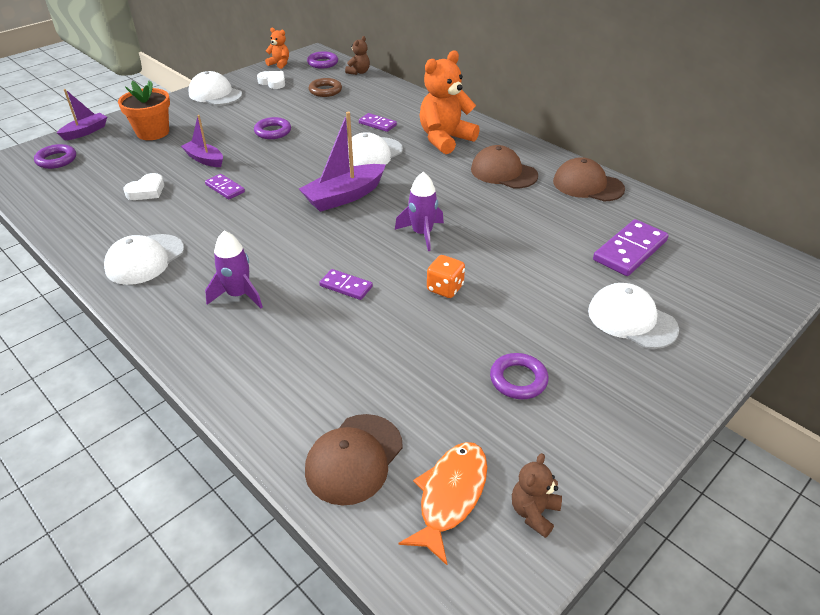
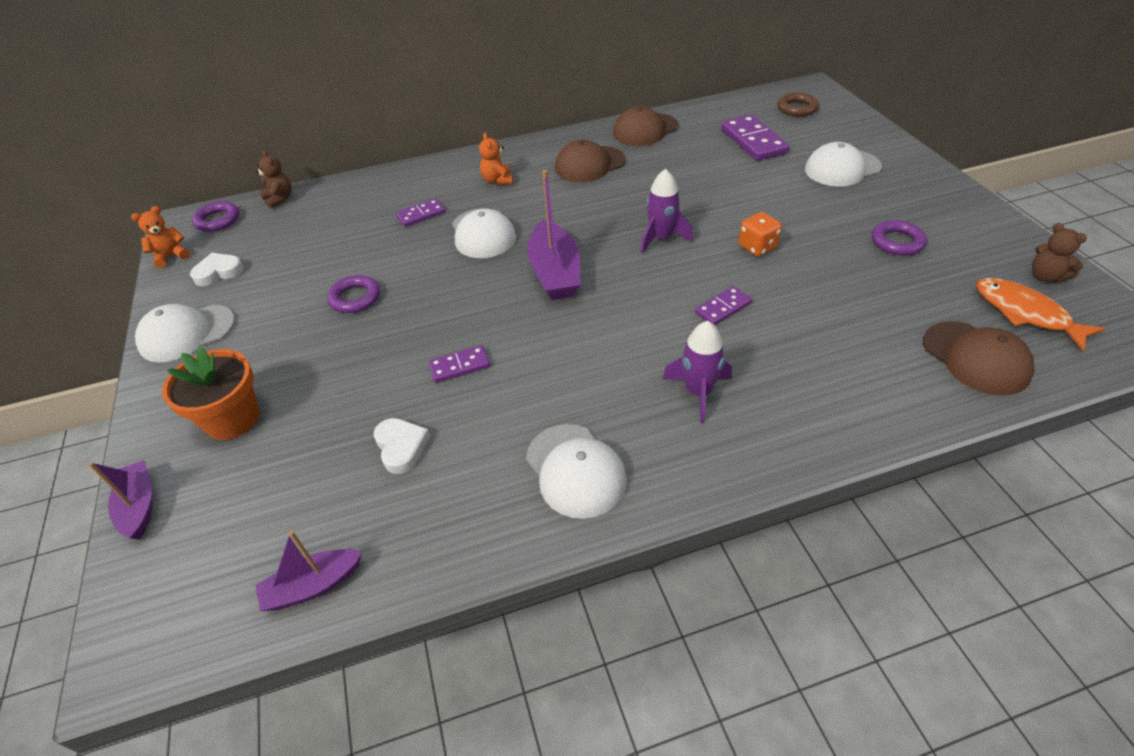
camera: 60 degrees left, 5 degrees up
(56, 160) = (200, 556): purple ring -> none
(204, 159) = (368, 374): purple boat -> purple boat (312, 586)
(325, 90) = (296, 234): brown ring -> brown ring (797, 108)
(445, 139) = (497, 180): orange teddy bear -> orange teddy bear, size x0.49

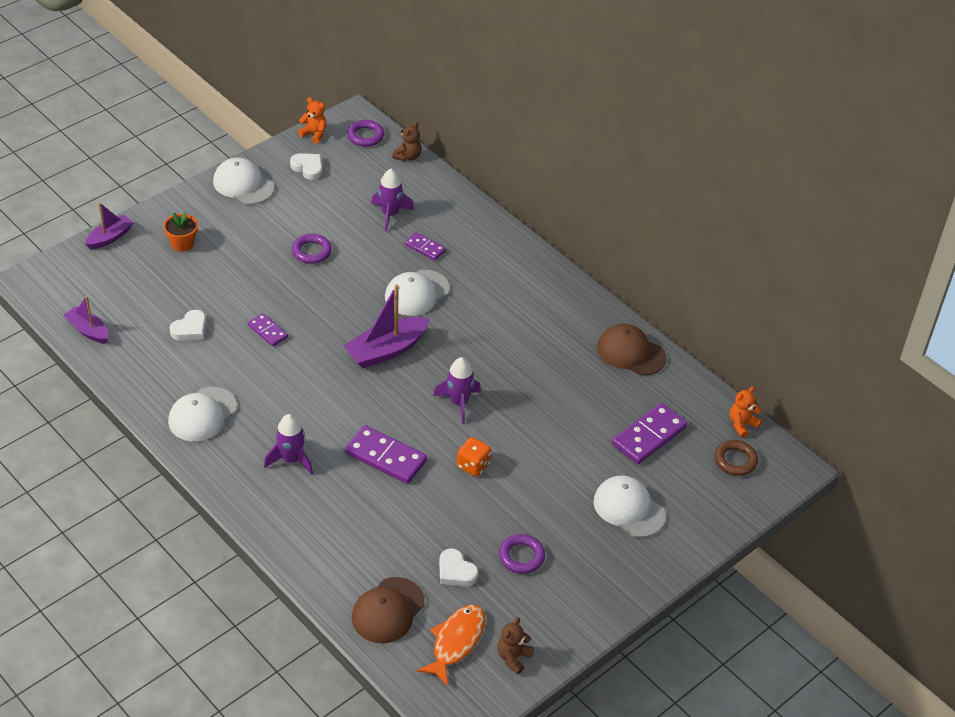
camera: 60 degrees right, 0 degrees up
(232, 419) = (182, 244): orange flower pot -> orange flower pot, size x0.66
(351, 228) = (390, 214): none -> purple rocket
(497, 180) = (495, 276): orange teddy bear -> orange teddy bear (742, 424)
(589, 164) = (549, 329): brown cap -> none
(723, 308) = (385, 457): purple domino -> purple domino, size x1.75
(915, 291) = (456, 571): none -> white heart

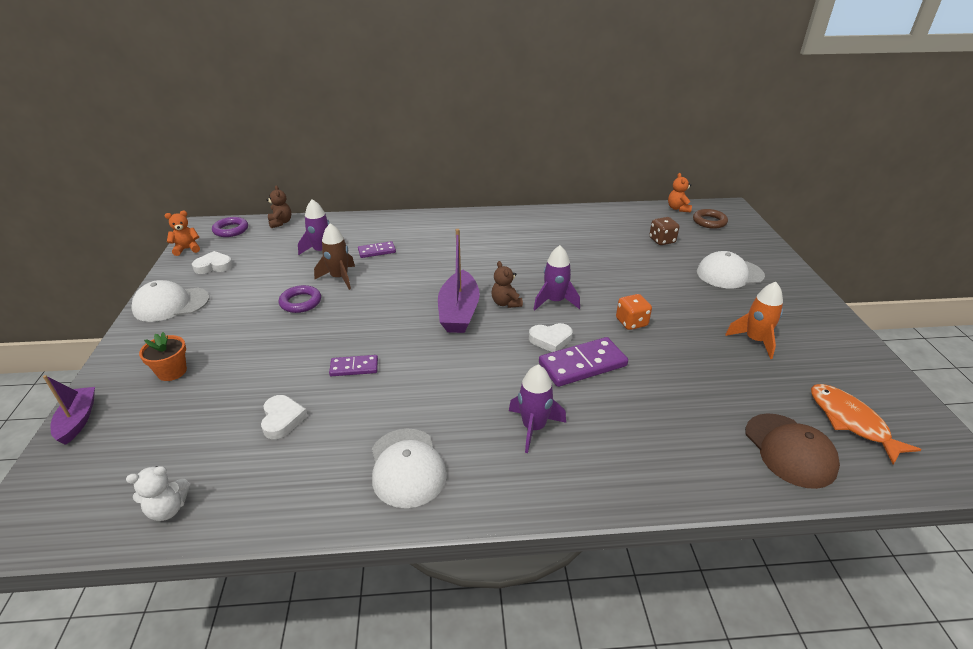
camera: 50 degrees left, 10 degrees down
(88, 330) = (168, 509): purple boat -> white teddy bear
(364, 251) = (339, 278): none -> brown rocket
(416, 293) = (416, 273): white cap -> none
(456, 571) = (755, 383): white heart -> white heart (550, 340)
(513, 657) = (882, 394): brown teddy bear -> brown teddy bear (506, 303)
(521, 556) = (755, 340): purple ring -> orange rocket
(631, 352) = (577, 218): brown cap -> none
(649, 436) = (662, 240): purple domino -> brown dice

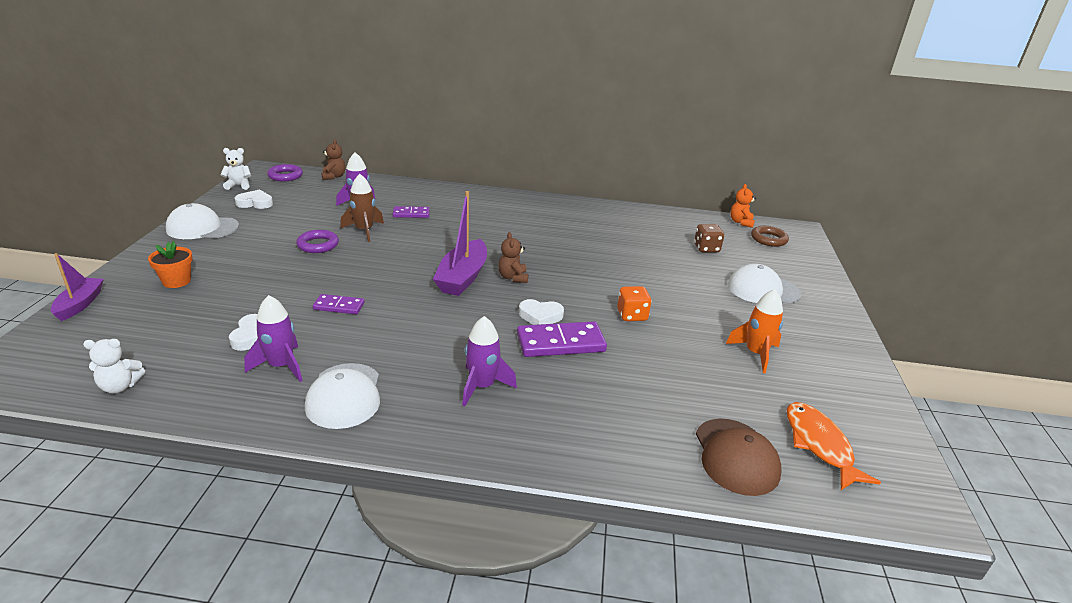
camera: 10 degrees right, 5 degrees down
(187, 249) = (238, 185): orange teddy bear -> white teddy bear
(555, 301) = (563, 284): purple rocket -> purple rocket (281, 366)

